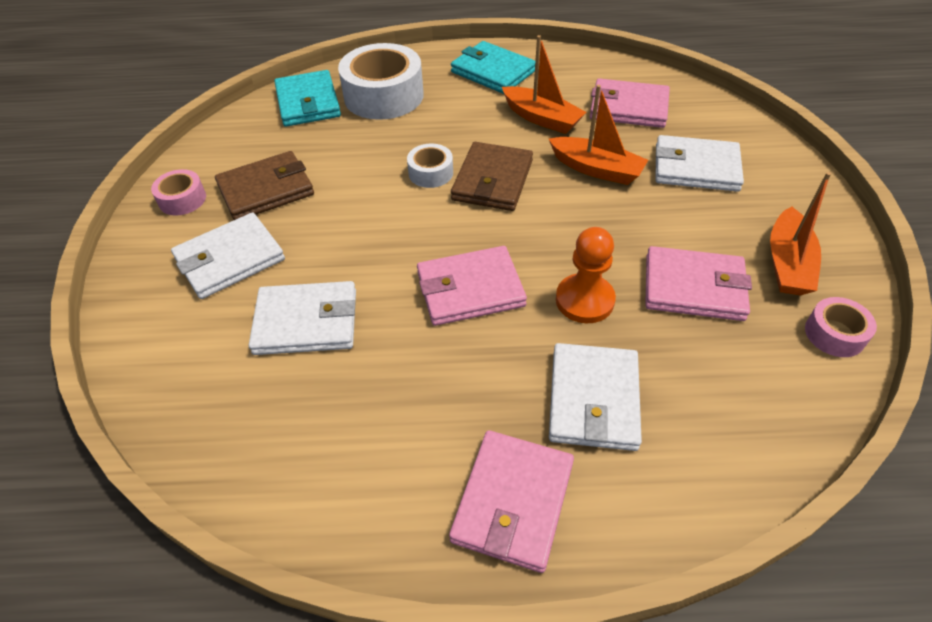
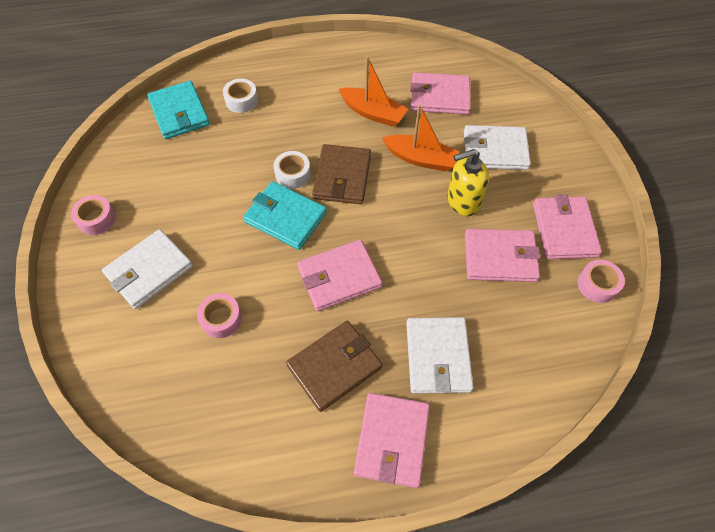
camera: 10 degrees left, 10 degrees up
(266, 190) = (163, 203): brown wallet -> brown wallet (334, 366)
(306, 322) = (221, 319): white wallet -> pink tape
(383, 96) = (241, 100): white tape -> white tape, size x0.50
(493, 71) = (328, 68): turquoise wallet -> turquoise wallet (285, 217)
(584, 300) = (423, 277): orange pawn -> none
(647, 219) = (463, 201): none -> yellow soap dispenser
(787, 263) = (564, 230): orange boat -> pink wallet

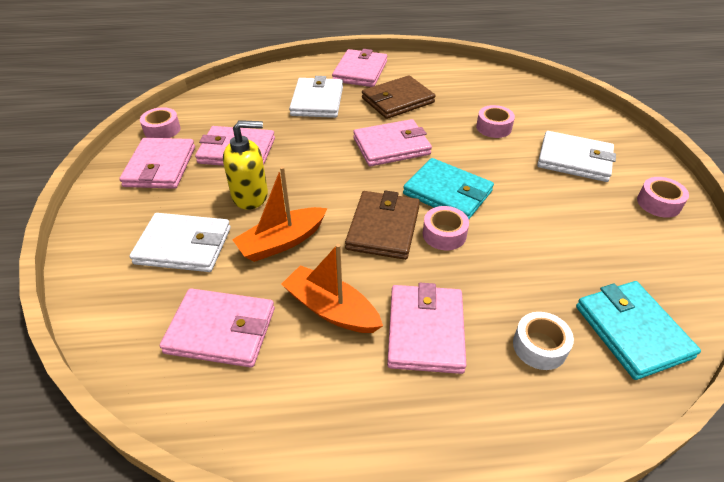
camera: 175 degrees left, 15 degrees down
(149, 271) = (574, 160): white wallet -> white wallet turned 60 degrees clockwise
(293, 174) = (444, 234): white tape -> pink tape
(311, 104) = (425, 331): none -> pink wallet
(420, 159) = (282, 242): orange boat -> orange boat turned 60 degrees counterclockwise

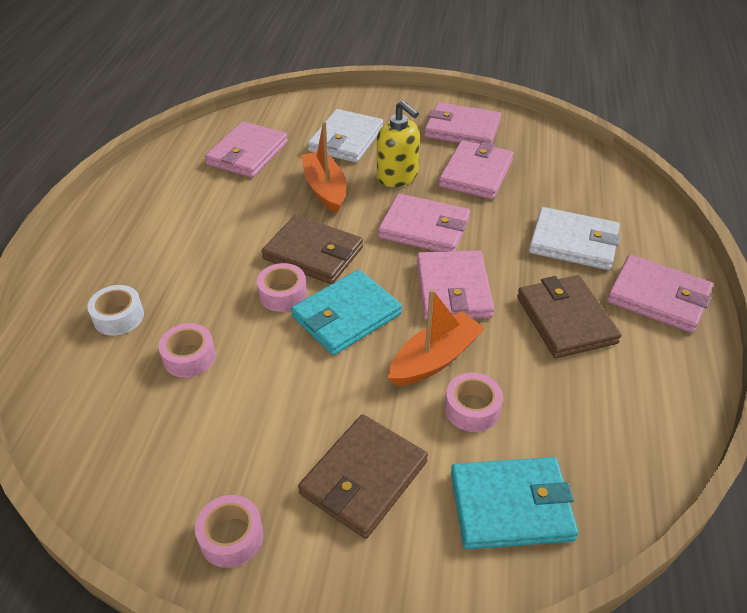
camera: 105 degrees right, 0 degrees up
(162, 130) = (527, 130): pink tape -> pink tape (189, 357)
(250, 196) = (397, 177): yellow soap dispenser -> yellow soap dispenser turned 45 degrees counterclockwise
(331, 309) = (234, 206): orange boat -> orange boat (434, 359)
(425, 331) = (180, 252): pink wallet -> pink wallet (424, 228)
(574, 160) = (363, 478): white wallet -> brown wallet
(632, 331) = (85, 391): turquoise wallet -> turquoise wallet (511, 506)

